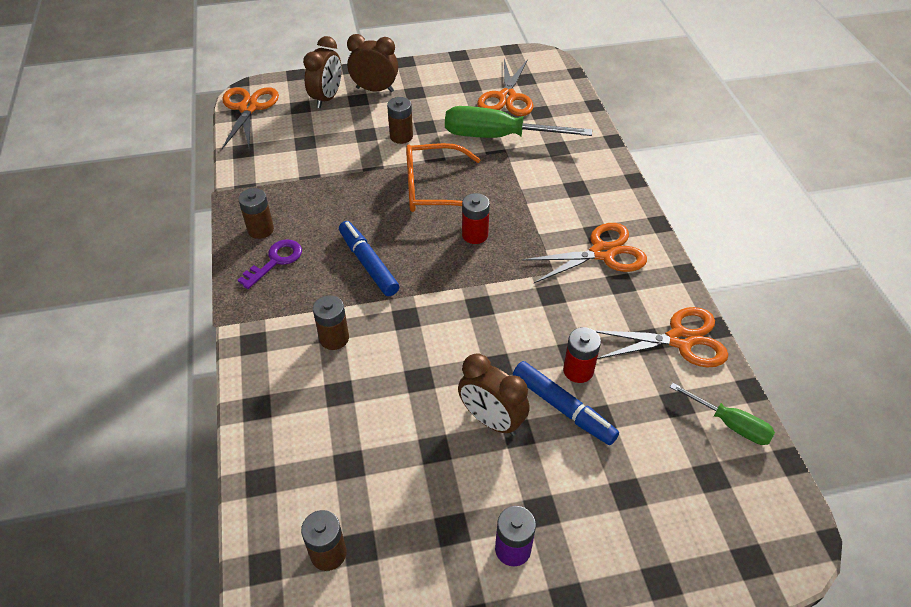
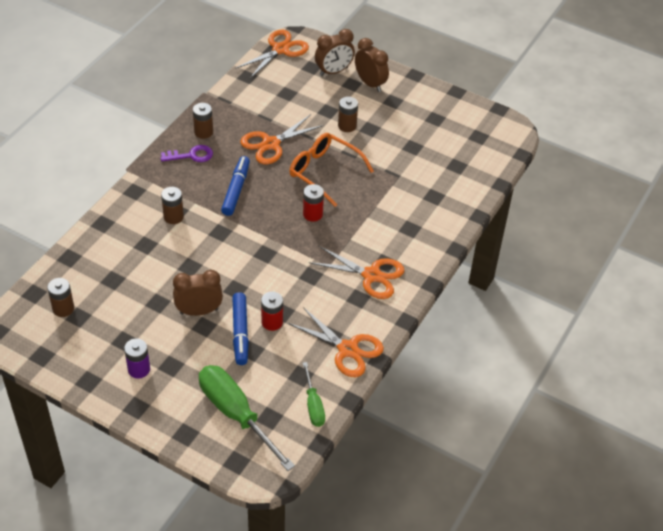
camera: 40 degrees right, 0 degrees up
(491, 420) = (199, 311): brown clock -> brown clock turned 90 degrees clockwise
(497, 137) = (406, 164): green screwdriver -> green screwdriver (235, 414)
(507, 97) = (448, 142): orange scissors -> orange scissors (271, 144)

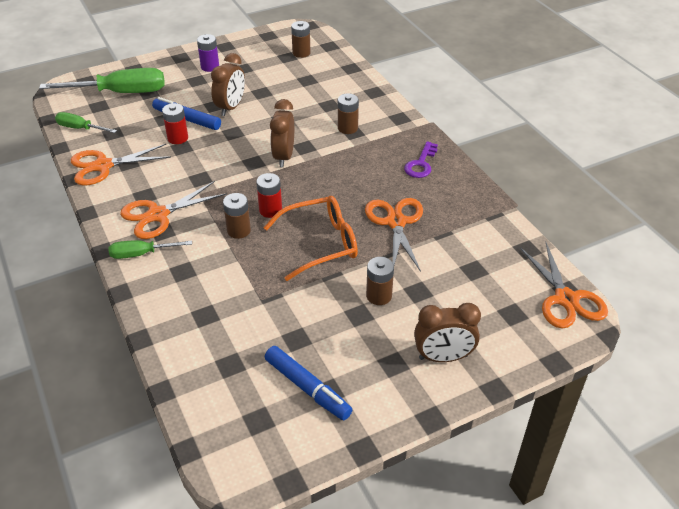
camera: 125 degrees right, 5 degrees down
(203, 132) = (450, 183): brown battery -> brown battery (238, 230)
(236, 190) = (349, 174): blue marker -> blue marker (307, 388)
(334, 71) = (490, 331): brown clock -> brown clock (284, 157)
(415, 260) = (141, 254): none -> green screwdriver

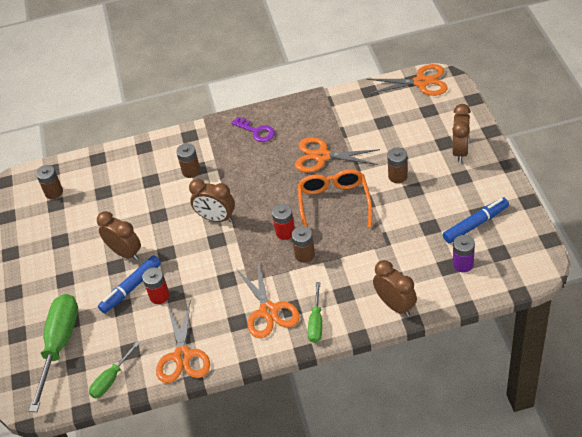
camera: 70 degrees left, 5 degrees up
(165, 319) = (395, 305): none -> brown clock
(210, 67) = (44, 267): purple battery -> purple battery (463, 264)

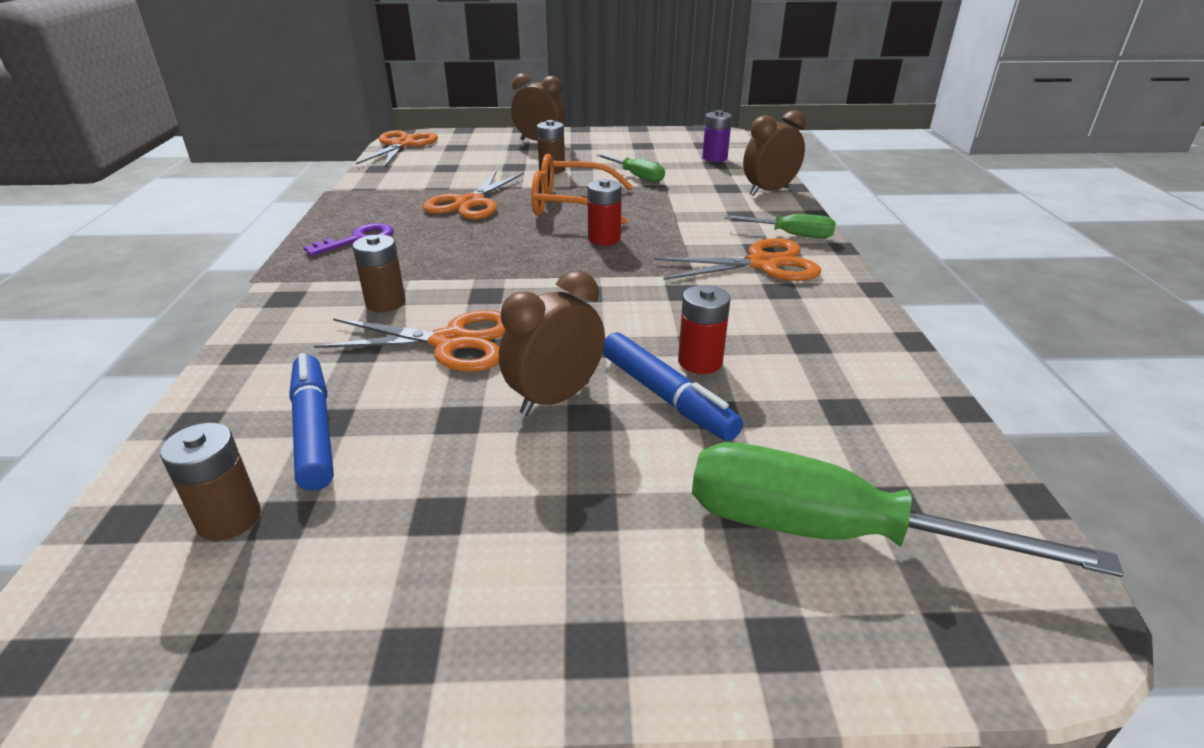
camera: 85 degrees left, 15 degrees down
(111, 379) = (931, 442): green screwdriver -> green screwdriver (637, 176)
(182, 356) = (858, 347): orange scissors -> orange scissors (450, 342)
(216, 218) = (531, 289): brown clock -> none
(304, 255) = (658, 230): brown battery -> none
(475, 224) = (657, 148): blue marker -> blue marker (314, 429)

